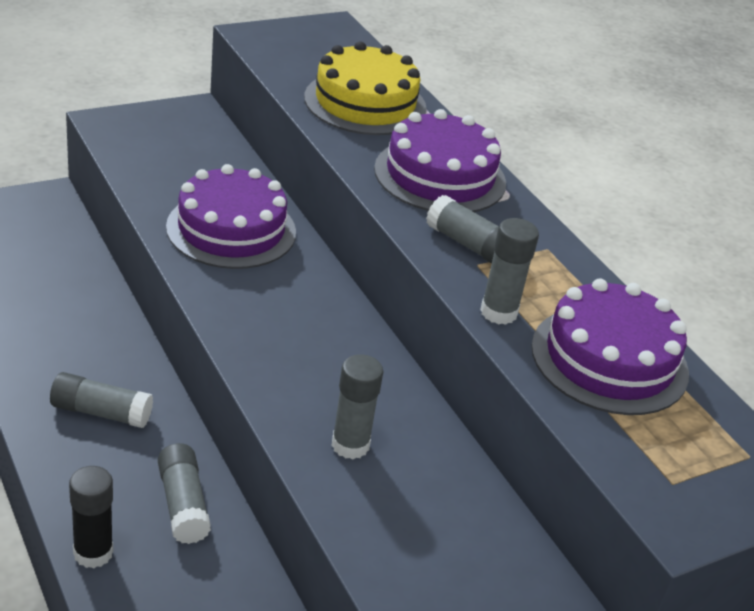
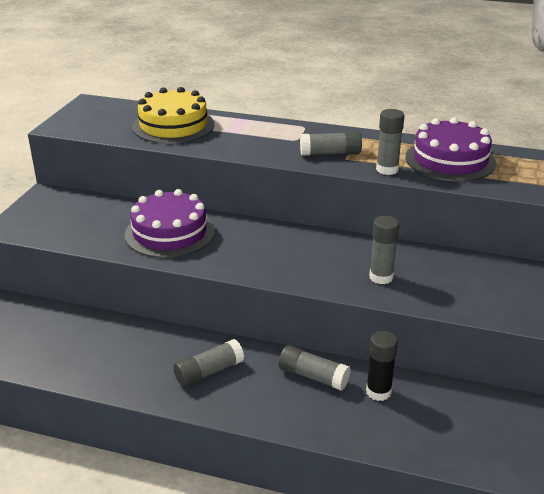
camera: 40 degrees left, 5 degrees down
(93, 552) = (314, 428): black glue stick -> black glue stick (378, 392)
(440, 176) = (264, 135): purple cake -> none

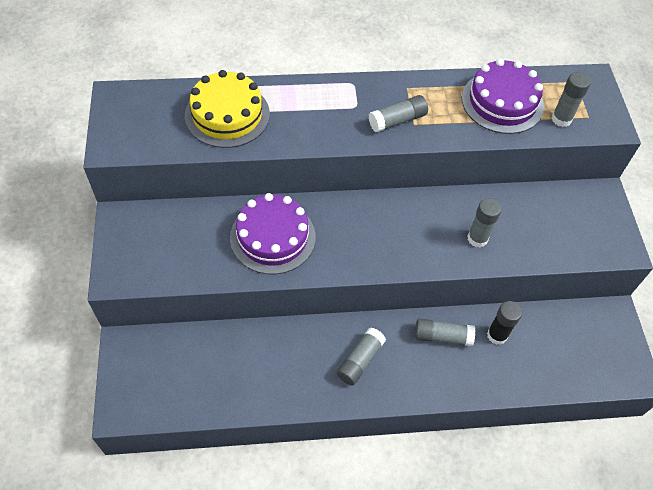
camera: 25 degrees left, 25 degrees up
(387, 169) = (457, 131): grey glue stick -> grey glue stick (561, 119)

